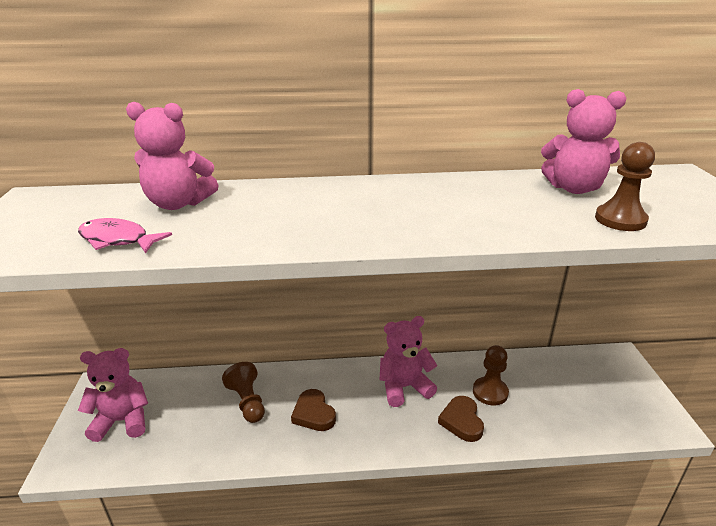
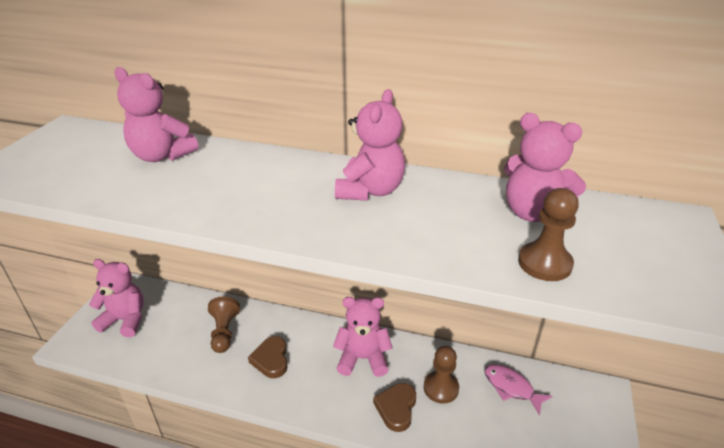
camera: 20 degrees right, 5 degrees up
(117, 240) = (91, 183): pink fish -> pink fish (511, 388)
(423, 196) = (370, 191): none -> pink teddy bear

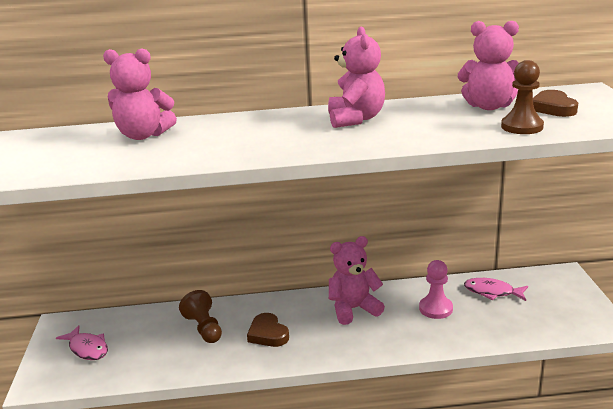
camera: 20 degrees left, 10 degrees down
(125, 320) = (87, 349): pink teddy bear -> pink fish
(396, 408) = (408, 332): brown heart -> brown heart (552, 108)
(441, 388) = (435, 309): brown pawn -> pink pawn

